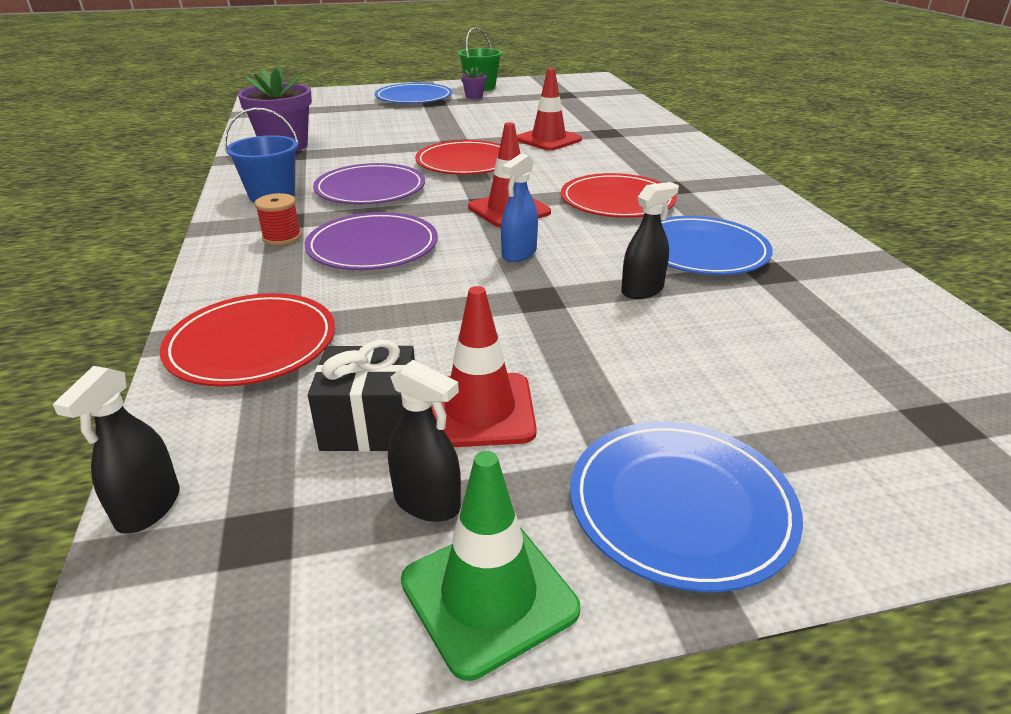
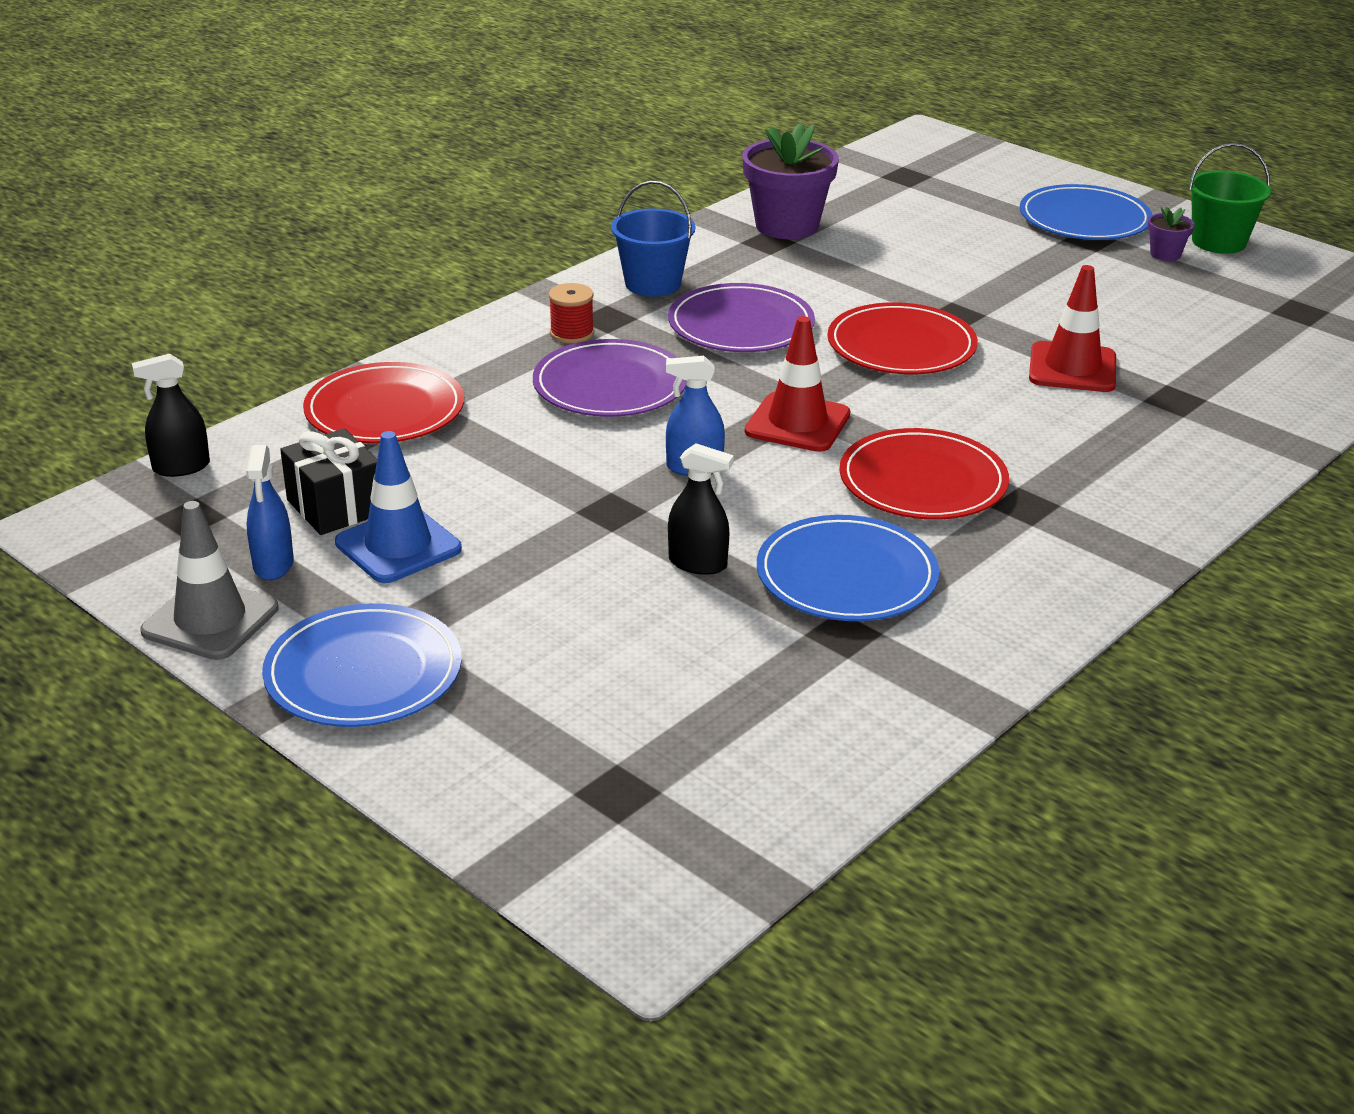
camera: 55 degrees right, 0 degrees up
(427, 502) = (273, 565): black spray bottle -> blue spray bottle
(480, 410) = (398, 546): red traffic cone -> blue traffic cone
(489, 595) = (210, 620): green traffic cone -> grey traffic cone

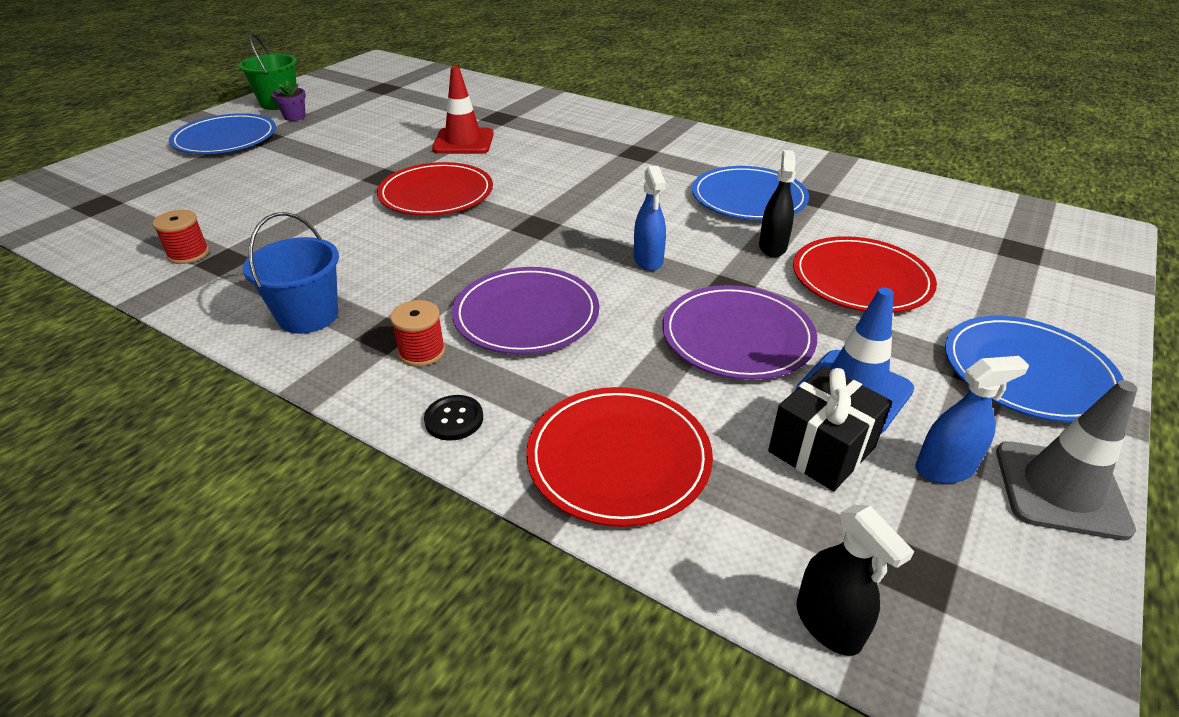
camera: 100 degrees left, 5 degrees up
(472, 345) = (454, 419): none -> black button
(741, 325) = (402, 260): purple plate -> purple plate (737, 336)
(787, 226) = (188, 254): purple flower pot -> red spool
(797, 423) = (565, 225): red traffic cone -> none
(923, 481) = (626, 180): red plate -> red plate (861, 279)

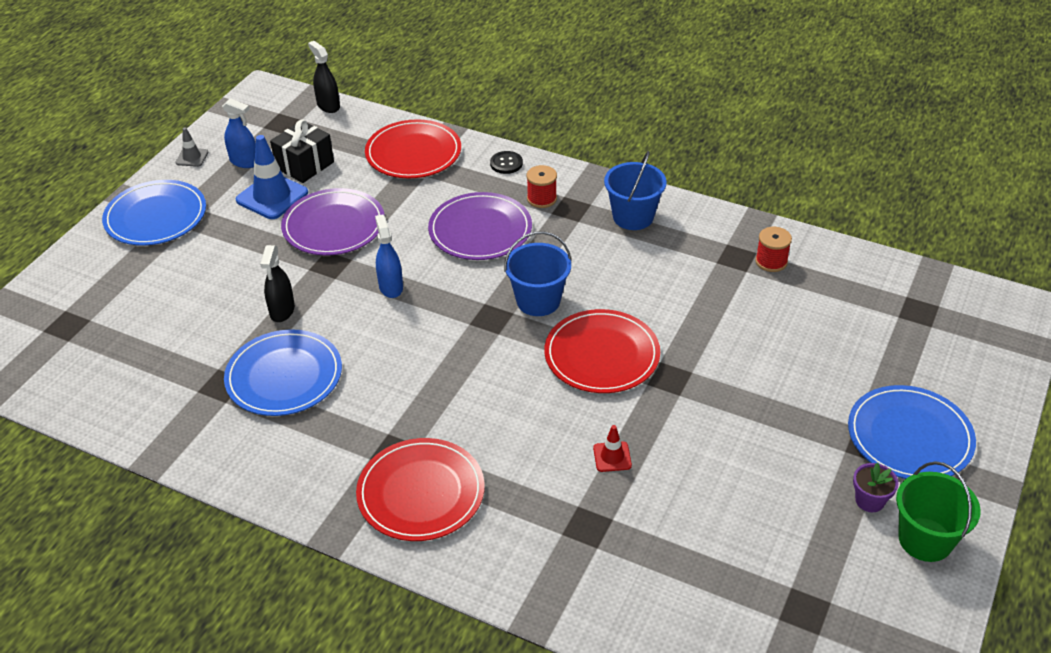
camera: 175 degrees right, 5 degrees up
(463, 142) = (612, 457): red traffic cone -> red traffic cone, size x0.51
(480, 237) = (538, 301): none -> blue bucket
(861, 279) = (223, 282): red plate -> red plate (421, 493)
(944, 469) = (244, 161): blue spray bottle -> blue spray bottle turned 135 degrees counterclockwise
(1060, 489) = (192, 157): grey traffic cone -> grey traffic cone, size x0.51

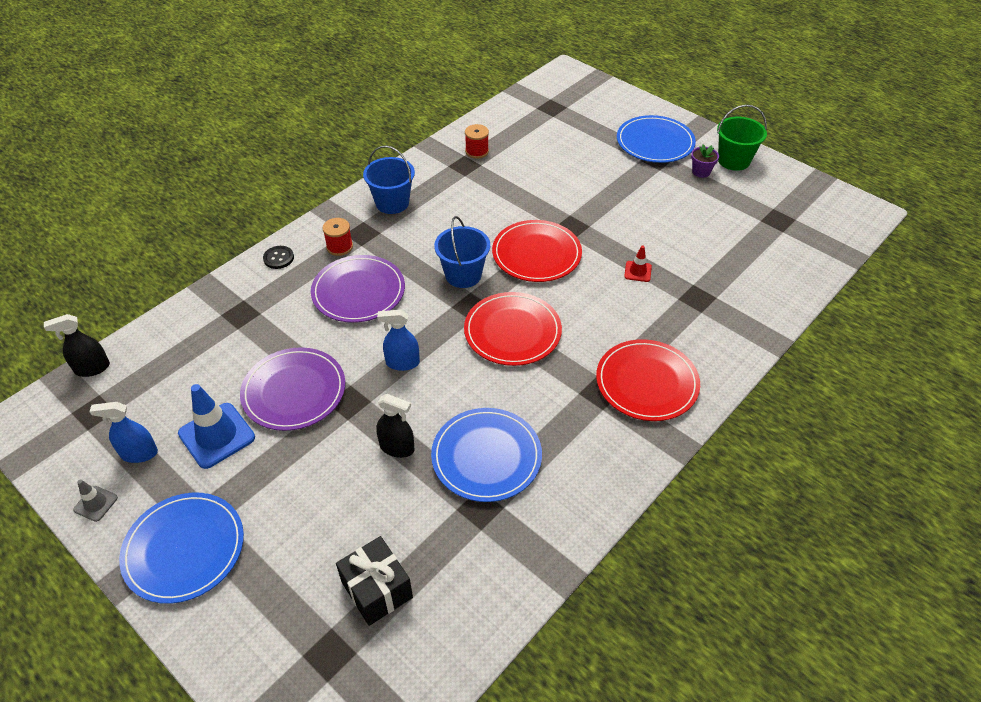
camera: 75 degrees left, 5 degrees up
(244, 161) = (139, 453): blue spray bottle -> blue spray bottle turned 135 degrees counterclockwise
(305, 165) = (182, 401): black gift -> black gift (377, 590)
(413, 153) = (220, 316): red plate -> red plate (512, 331)

